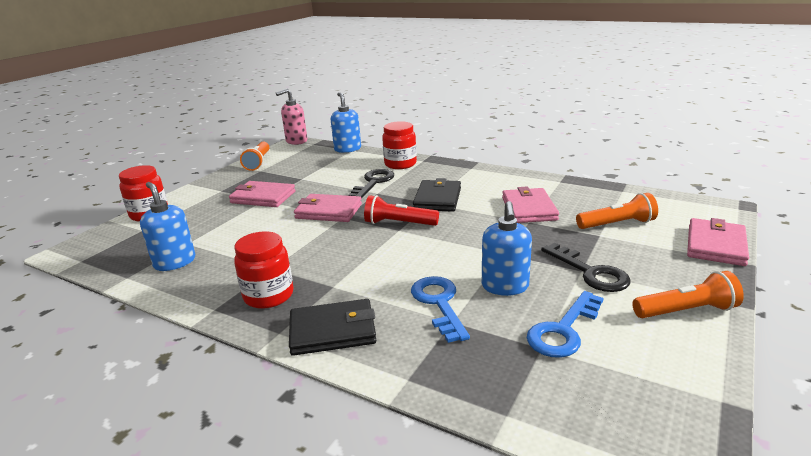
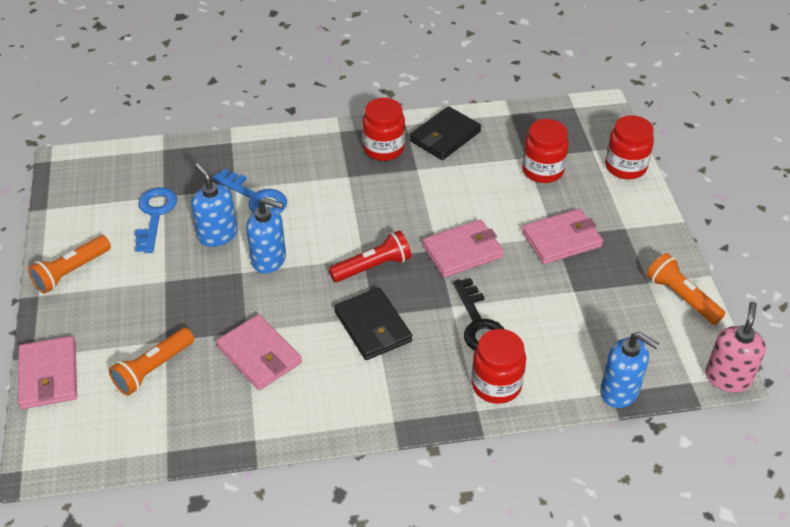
camera: 140 degrees right, 20 degrees up
(175, 262) = (500, 139): blue soap dispenser -> blue soap dispenser (269, 259)
(196, 231) = (542, 170): none -> red jar
(333, 331) = (306, 147): black wallet -> black wallet (445, 136)
(590, 272) = (156, 282): black key -> none

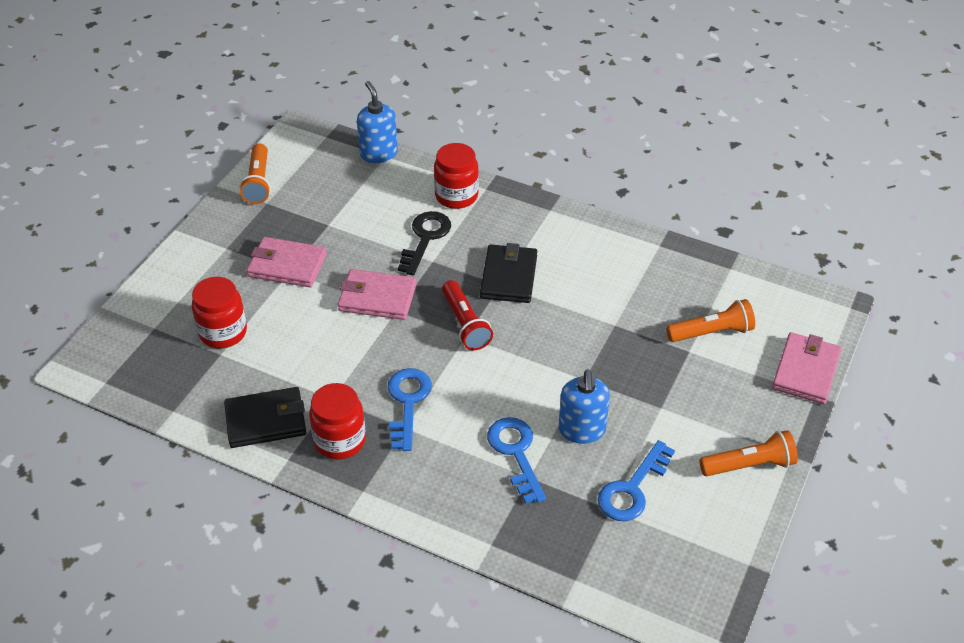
camera: 145 degrees left, 0 degrees up
(259, 355) = (617, 300): pink wallet -> none
(269, 259) = (550, 378): blue soap dispenser -> none
(361, 191) = (407, 403): none -> blue key
(372, 267) = (465, 324): red flashlight -> red flashlight turned 120 degrees counterclockwise
(625, 167) = (150, 296): red jar -> none
(727, 377) = (299, 127): pink soap dispenser -> none

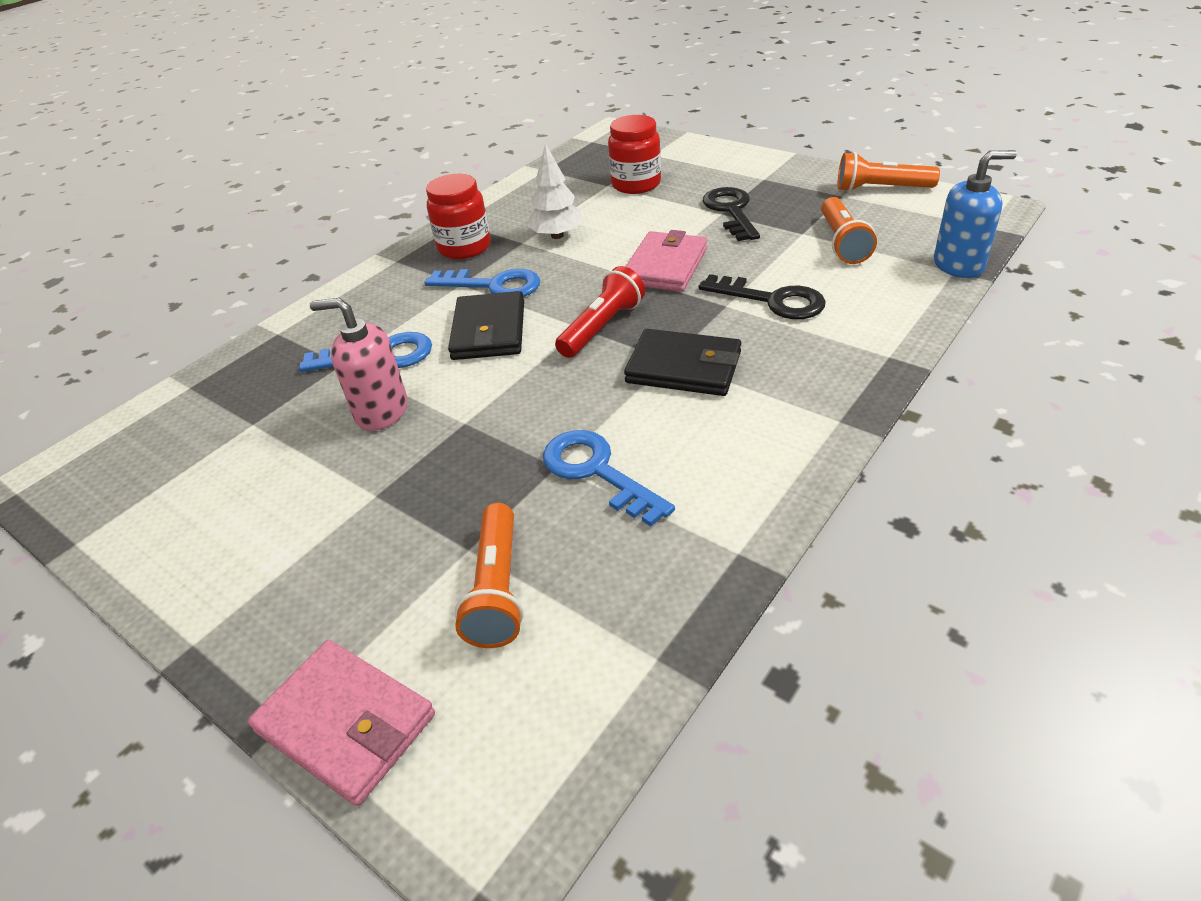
camera: 105 degrees right, 5 degrees down
(266, 420) = (511, 210): black wallet -> black wallet (489, 331)
(287, 265) = (731, 211): pink wallet -> black key
(321, 375) = (557, 235): none -> white tree
(456, 196) = (867, 328): red jar -> none
(465, 324) = (602, 327): red flashlight -> red flashlight turned 135 degrees clockwise
(582, 430) = (381, 412): blue soap dispenser -> pink soap dispenser
(632, 488) = (265, 447): blue key -> blue key (597, 472)
(749, 465) = (215, 580): orange flashlight -> orange flashlight (842, 243)

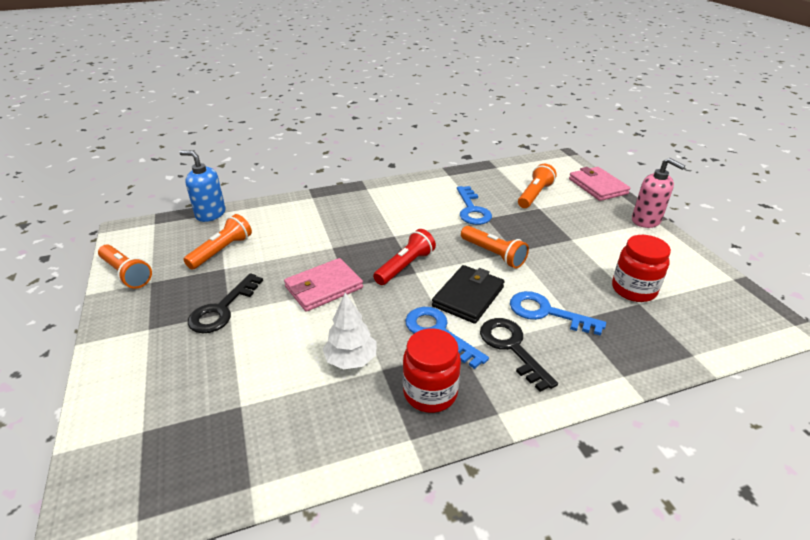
camera: 150 degrees left, 5 degrees down
(381, 412) = (557, 275): pink soap dispenser -> pink soap dispenser (646, 220)
(495, 400) = (493, 254): none -> orange flashlight
(602, 327) = (405, 266): red flashlight -> red flashlight turned 150 degrees clockwise
(636, 184) = (222, 388): red jar -> red jar (633, 289)
(684, 368) = (393, 229): black wallet -> none
(772, 300) = (309, 239): black key -> black key (512, 348)

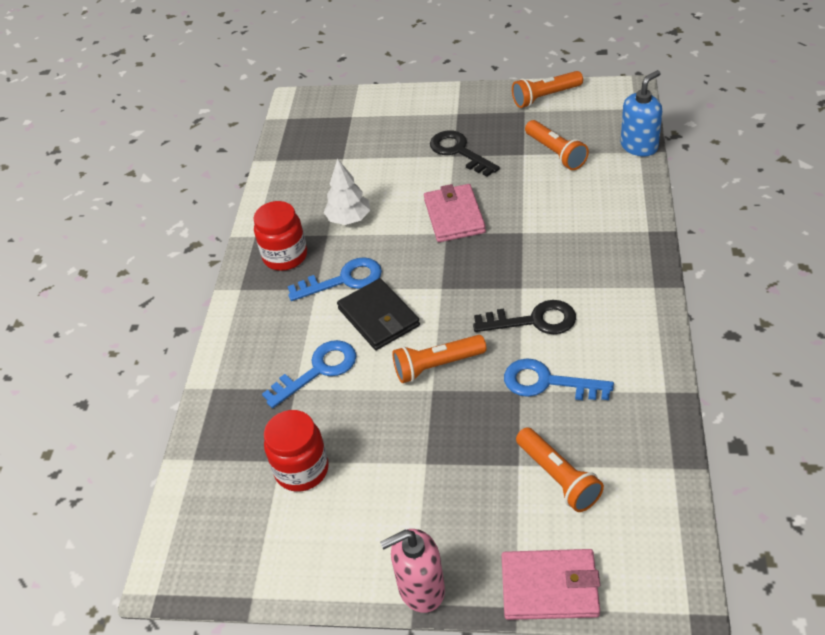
camera: 120 degrees right, 10 degrees up
(405, 266) = (456, 282): red flashlight -> none
(512, 348) = (294, 324): black key -> black key (533, 320)

